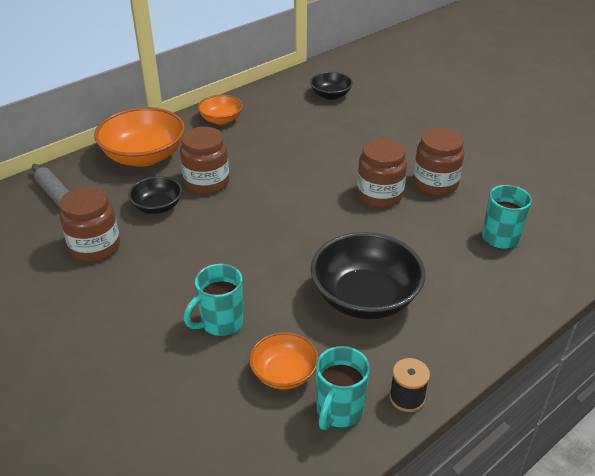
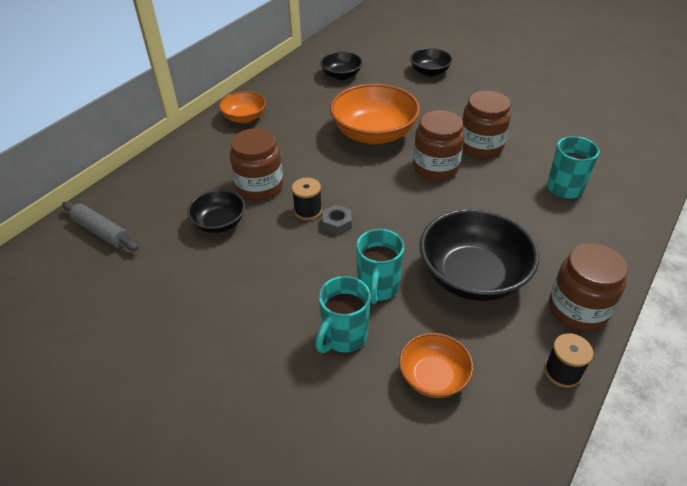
camera: 15 degrees left, 5 degrees up
(95, 247) = (171, 282): brown jar -> brown jar (577, 309)
(144, 156) = (181, 171): orange bowl -> orange bowl (374, 134)
(240, 211) = (308, 211): none -> black spool
(261, 227) = (337, 223): none -> grey nut
(339, 411) = (506, 404): turquoise mug -> turquoise mug (378, 287)
(420, 105) = (429, 72): none -> black bowl

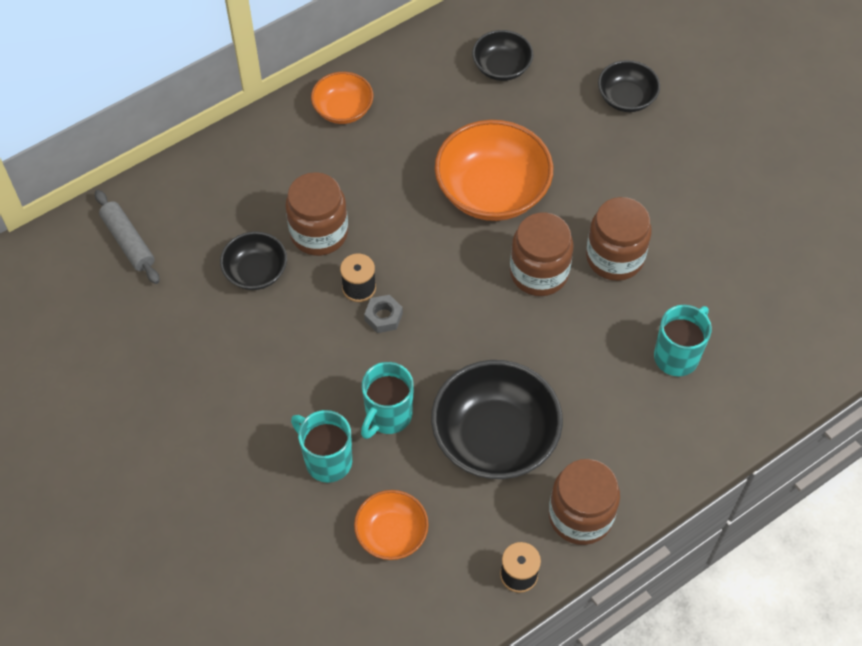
camera: 20 degrees right, 15 degrees up
(343, 337) = (327, 460): turquoise mug -> turquoise mug turned 75 degrees clockwise

